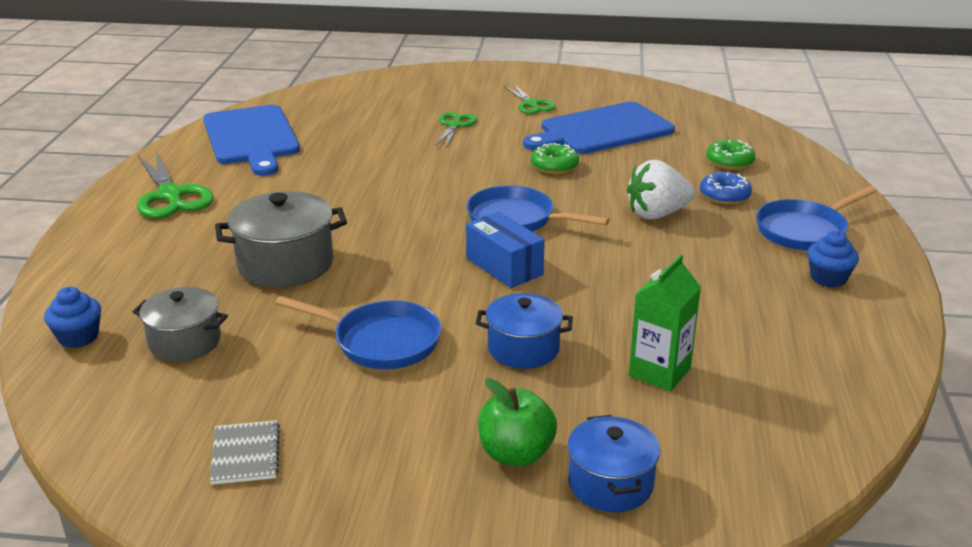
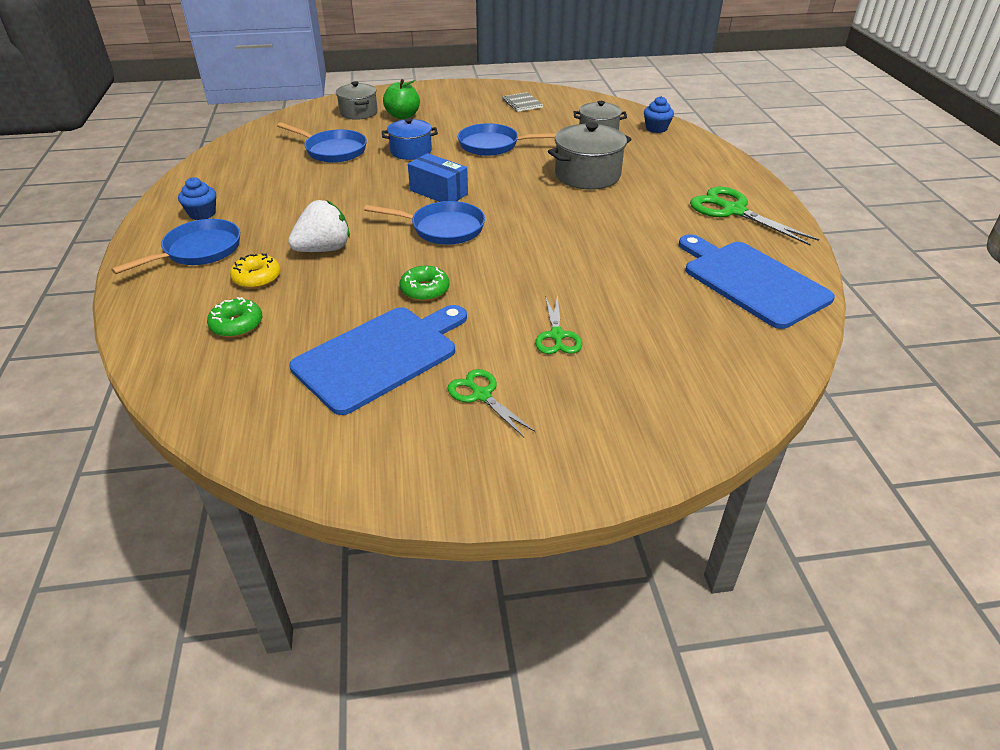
camera: 165 degrees right, 10 degrees up
(610, 484) = (358, 112): blue pot -> grey pot
(659, 372) = (333, 150): green carton -> blue pan
(724, 195) = (257, 278): blue donut -> yellow donut

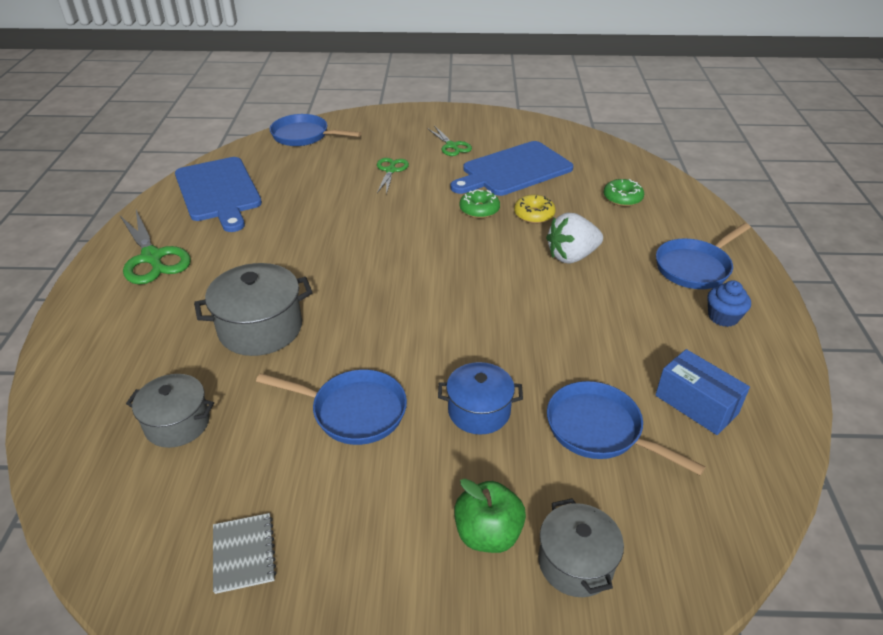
camera: 170 degrees left, 0 degrees up
(257, 278) = (624, 234): yellow donut -> yellow donut (534, 215)
(438, 192) = (451, 320): blue box -> blue box (696, 404)
(443, 228) = (454, 268): blue pan -> blue pan (304, 136)
(656, 128) = (79, 424): blue cupcake -> none

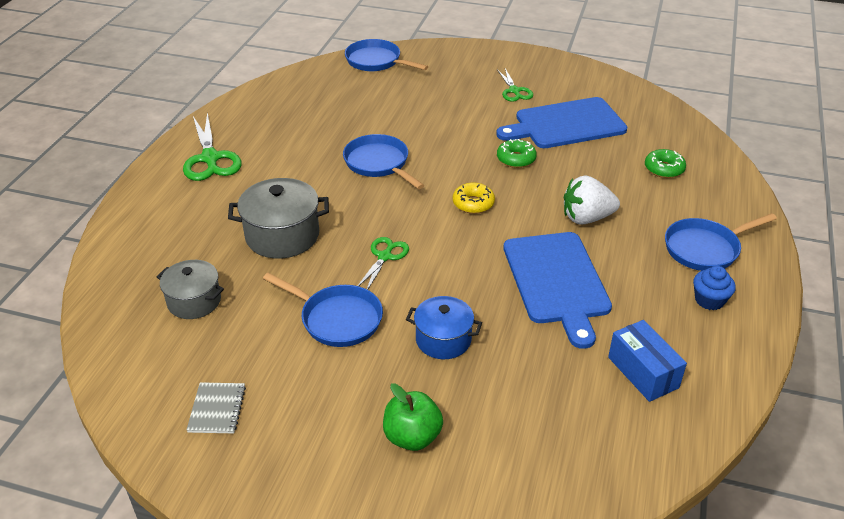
camera: 15 degrees right, 0 degrees up
(218, 191) = (283, 106): blue cutting board -> blue cutting board (557, 281)
(391, 170) = (446, 108): green scissors -> green scissors (385, 256)
(534, 215) = (567, 172): yellow donut -> yellow donut (473, 203)
(575, 563) = (476, 474): grey pot -> none
(599, 430) = (543, 376): blue pan -> blue pan (379, 163)

